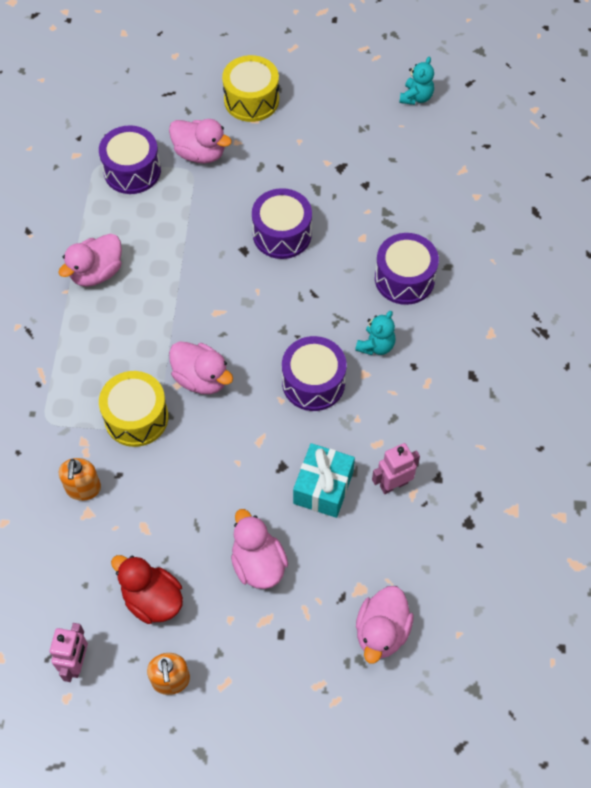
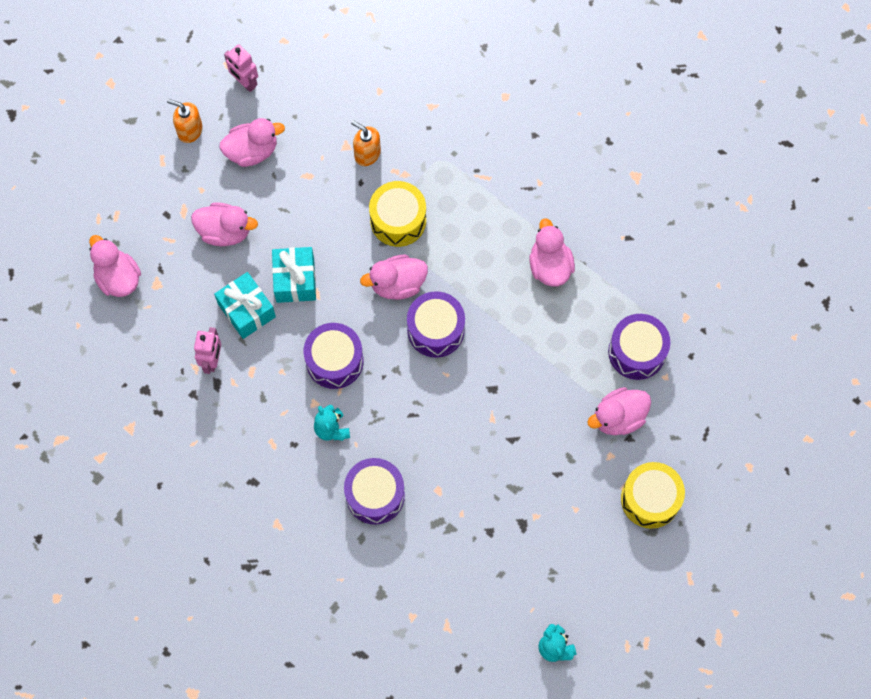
camera: 125 degrees right, 10 degrees up
(152, 599) = (252, 151): red duck -> pink duck
(261, 466) = (295, 280): none -> turquoise gift
(282, 234) = (487, 429): purple drum -> purple drum (435, 330)

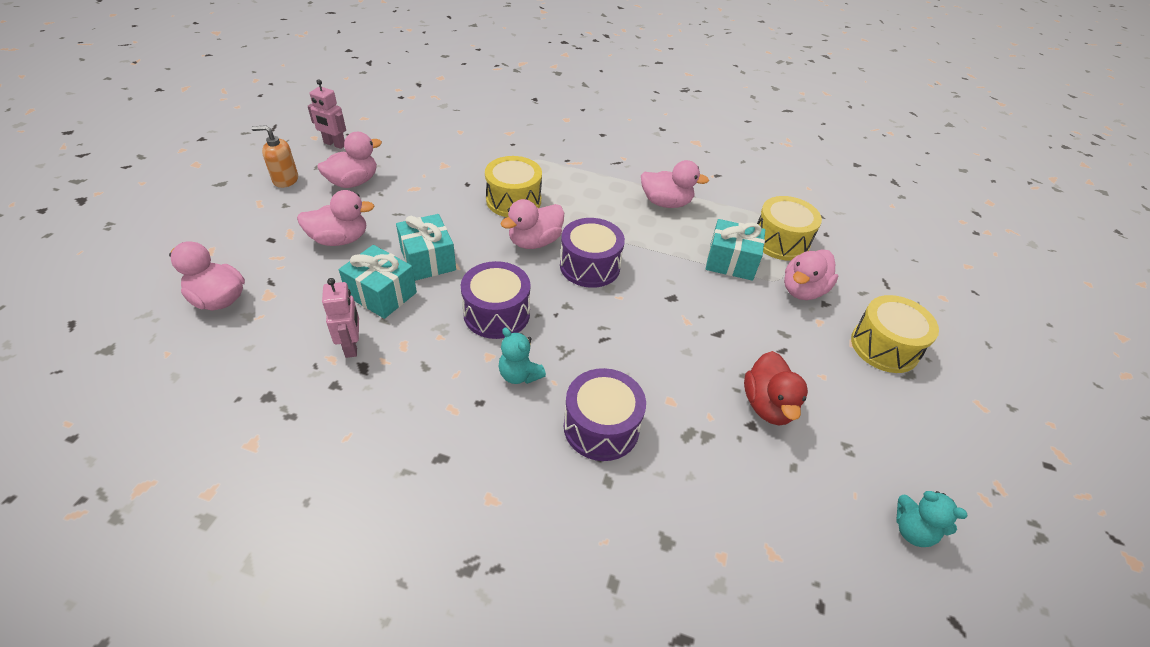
camera: 25 degrees left, 25 degrees down
(367, 154) = (465, 166): orange soap dispenser -> none
(512, 519) = (768, 405): none -> red duck
(550, 266) = (666, 203): pink duck -> pink duck turned 135 degrees clockwise
(570, 364) = (731, 262): none -> turquoise gift
(637, 352) = (780, 241): purple drum -> yellow drum

